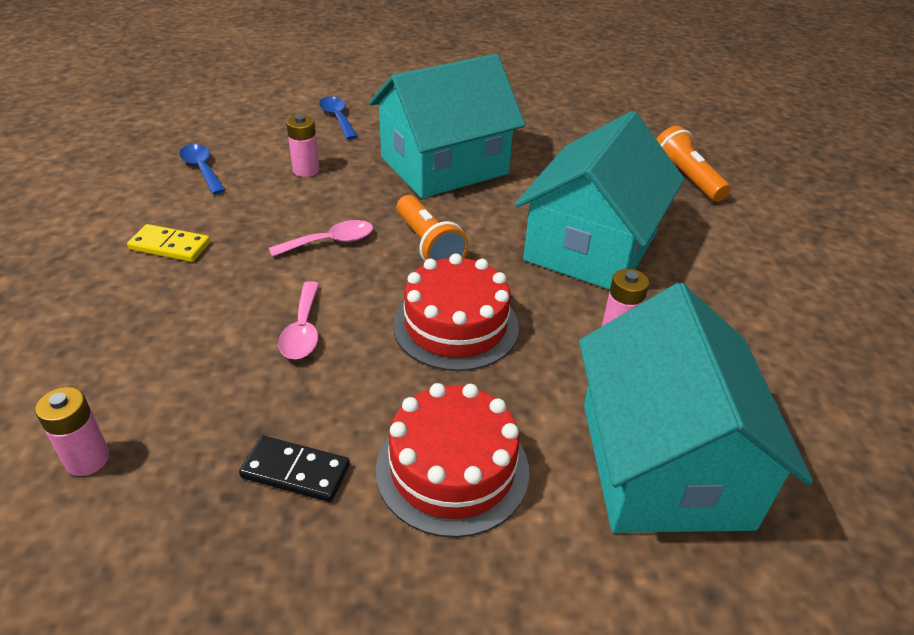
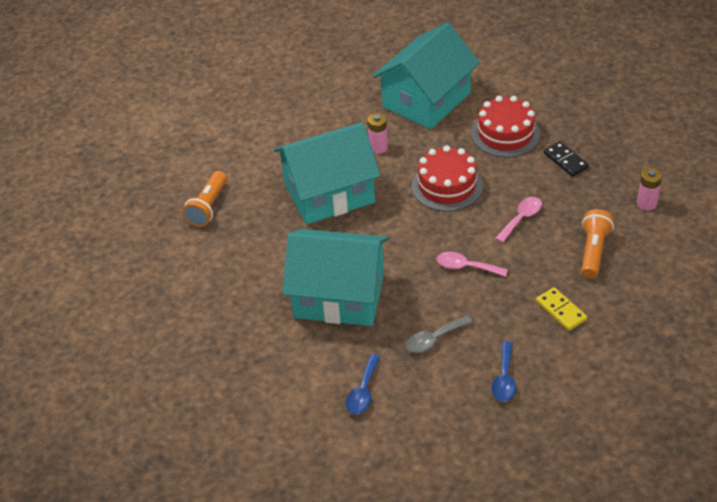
camera: 135 degrees left, 5 degrees up
(306, 170) = (434, 339): pink battery -> grey spoon
(428, 245) = (414, 237): orange flashlight -> orange flashlight (593, 251)

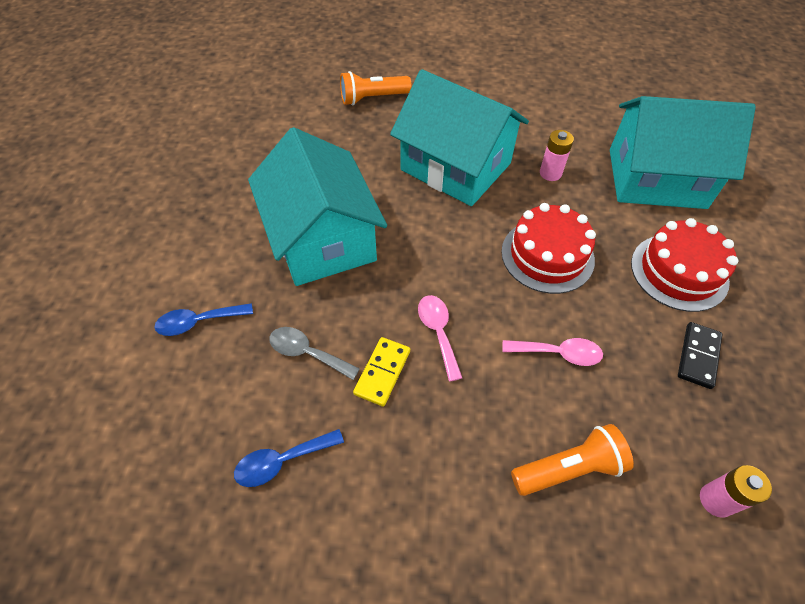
camera: 55 degrees right, 10 degrees up
(561, 311) = (435, 476): yellow domino -> yellow domino (382, 372)

